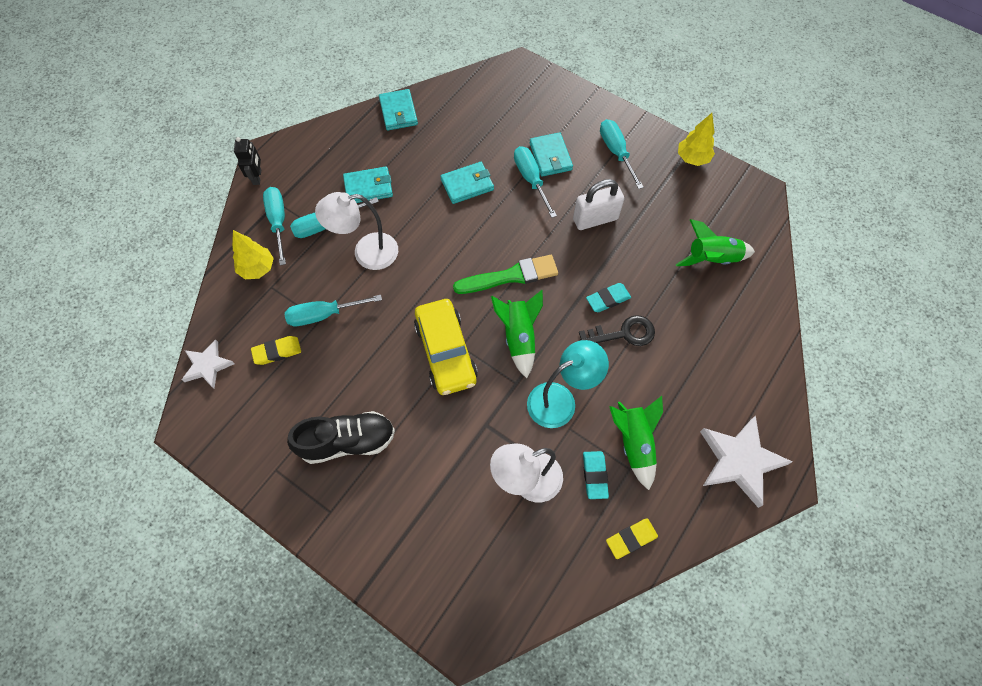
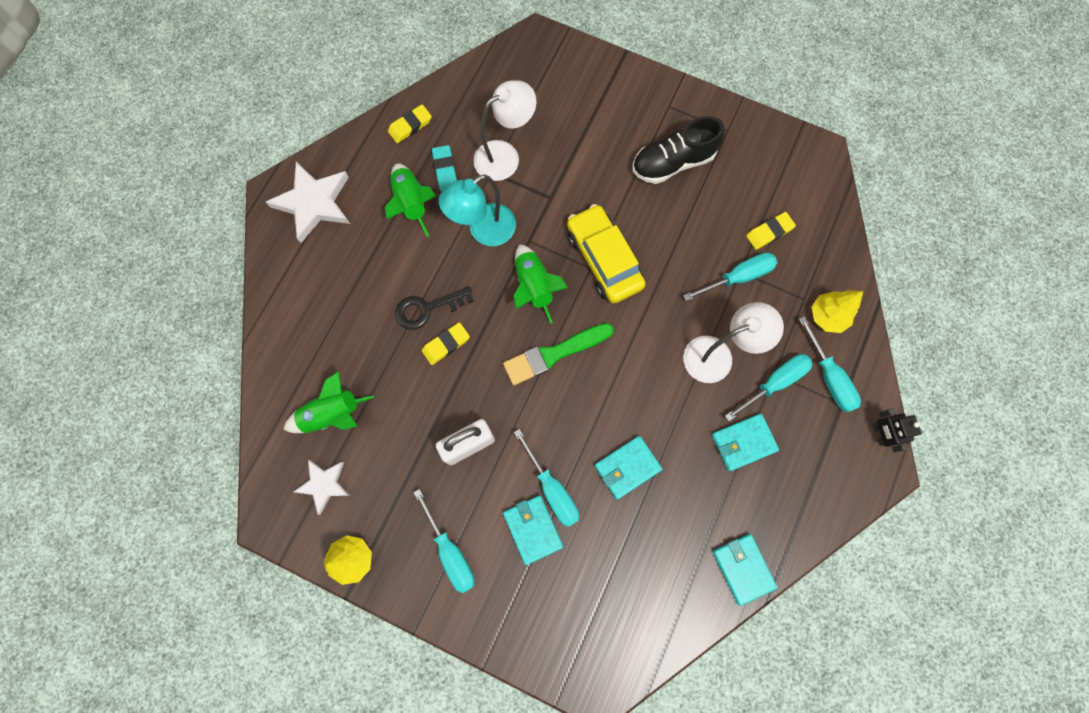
camera: 170 degrees right, 10 degrees up
(208, 365) = (830, 208): white star -> white star (324, 484)
(608, 299) = (446, 344): turquoise eraser -> yellow eraser

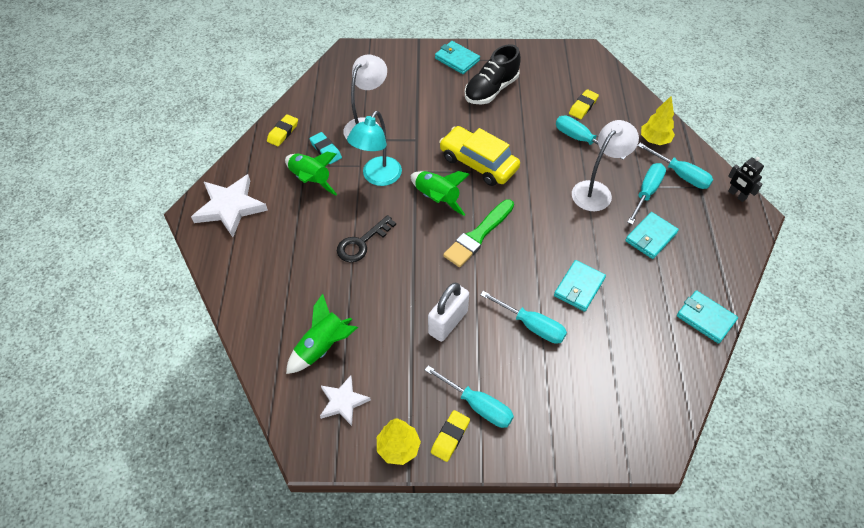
camera: 25 degrees left, 20 degrees down
(446, 344) = (390, 261): yellow eraser -> yellow eraser (450, 437)
(533, 529) = (534, 360): turquoise wallet -> turquoise wallet (457, 59)
(738, 277) = (580, 139): turquoise screwdriver -> turquoise screwdriver turned 90 degrees counterclockwise

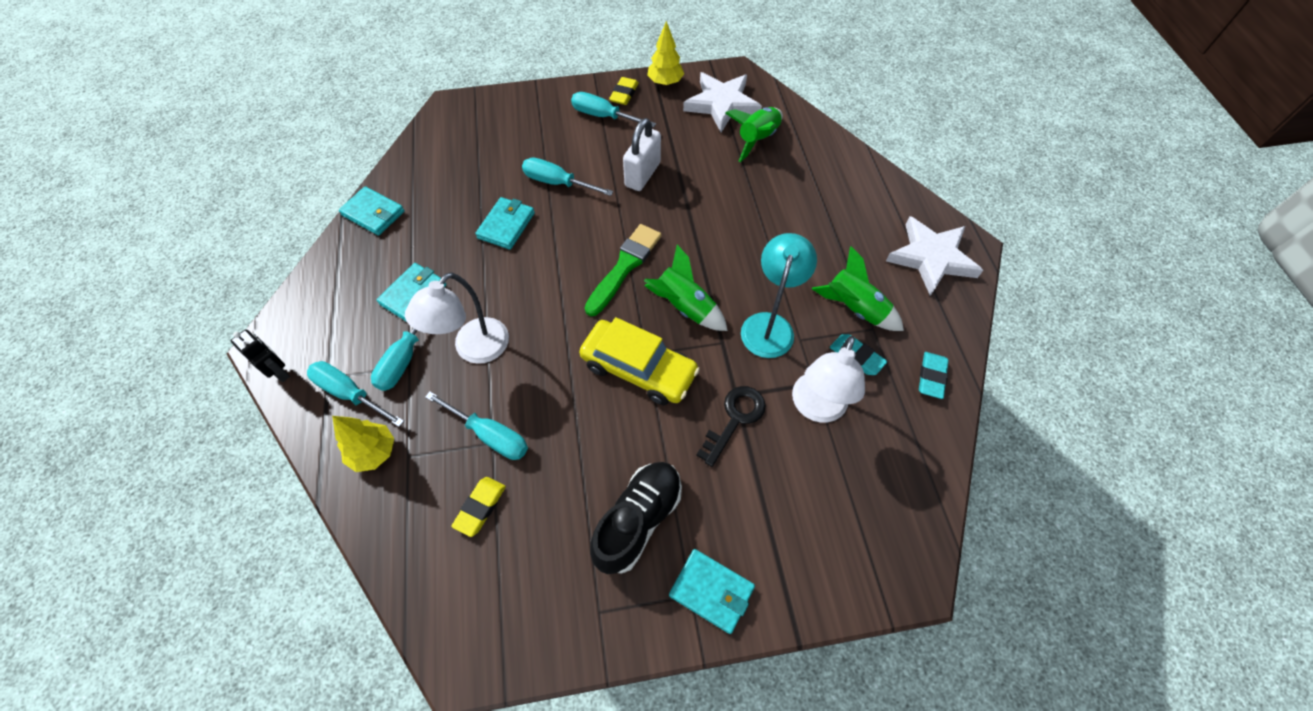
camera: 170 degrees right, 5 degrees up
(283, 132) = (931, 377): yellow eraser -> turquoise eraser
(343, 402) = (722, 104): white star -> white star, size x1.66
(361, 243) = (758, 238): black key -> black key (735, 419)

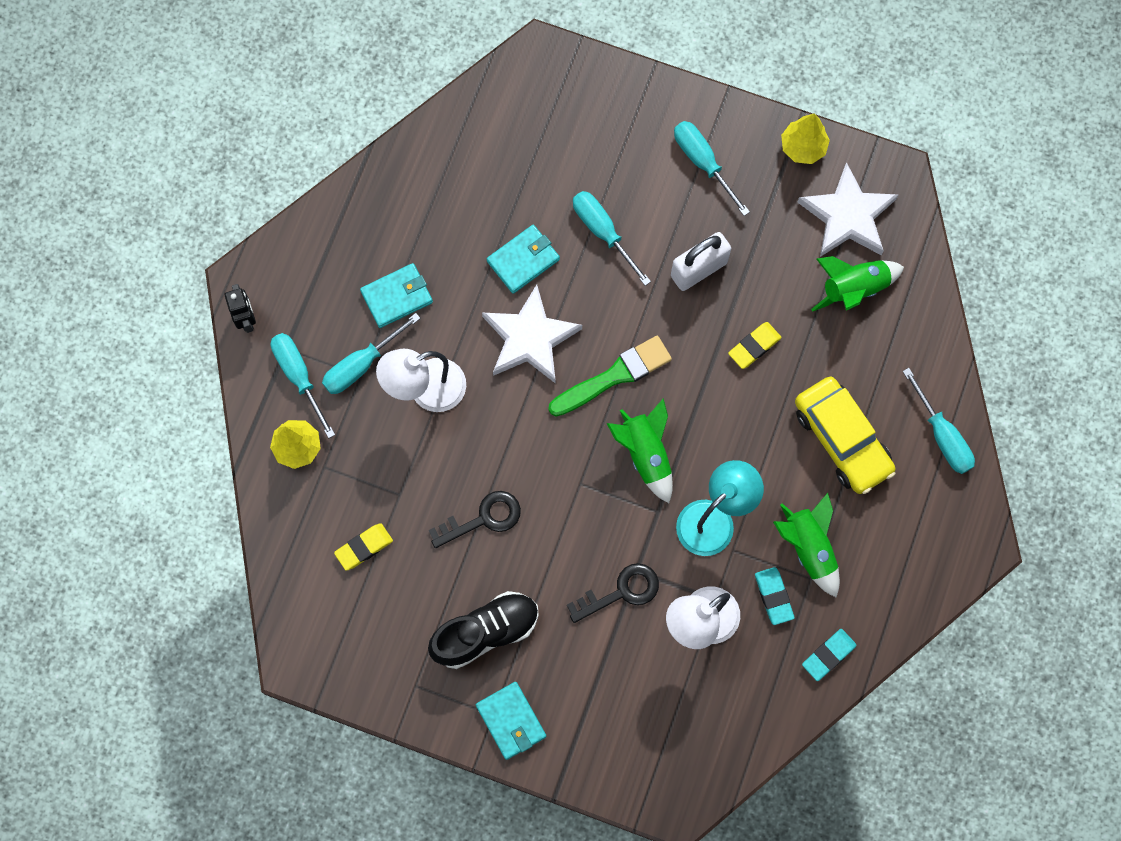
camera: 30 degrees right, 15 degrees up
(373, 213) = (398, 171): turquoise wallet -> none
(490, 435) = (401, 487): turquoise screwdriver -> turquoise screwdriver (942, 436)
(579, 423) = (483, 518): none -> black key
(624, 94) = (745, 140): yellow eraser -> yellow eraser (754, 346)
(638, 369) = (564, 495): yellow car -> yellow car (842, 439)
(931, 258) = (929, 537): white star -> white star (530, 338)

